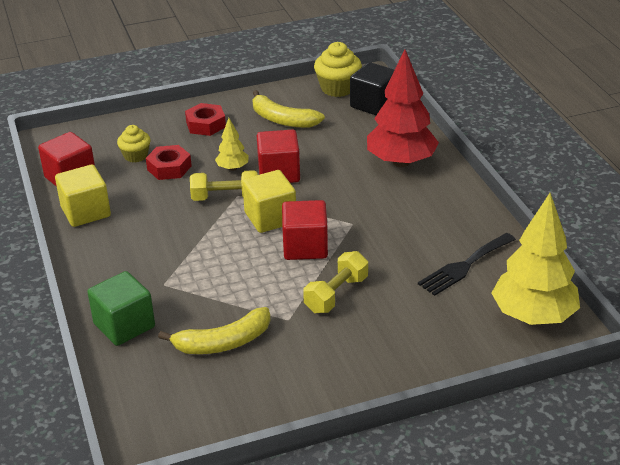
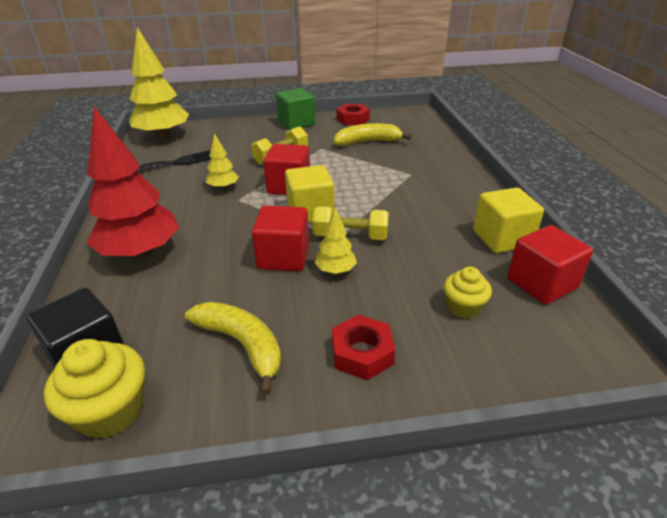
camera: 170 degrees left, 0 degrees up
(124, 325) = (437, 154): green cube -> green cube (296, 123)
(169, 168) = (415, 281): red nut -> red nut (353, 119)
(378, 236) = (223, 187): none -> yellow tree

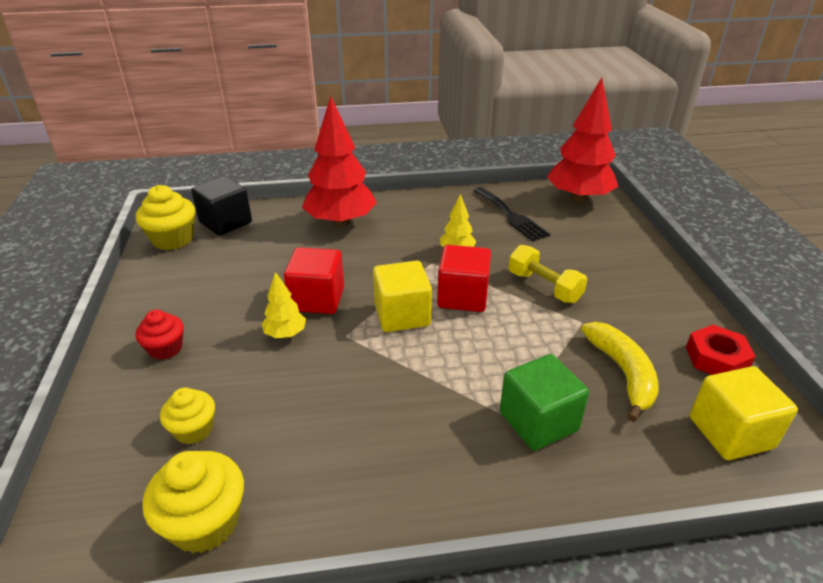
camera: 90 degrees right, 0 degrees up
(163, 136) = (578, 198): yellow tree -> red tree
(242, 345) = (206, 284): yellow banana -> none
(296, 123) = (667, 295): green cube -> green cube (538, 421)
(350, 236) = (346, 346): yellow dumbbell -> none
(362, 353) = (165, 349): red nut -> red cupcake
(502, 238) = (316, 502): yellow cube -> yellow cube (730, 432)
(541, 283) = (205, 522): red cube -> yellow cupcake

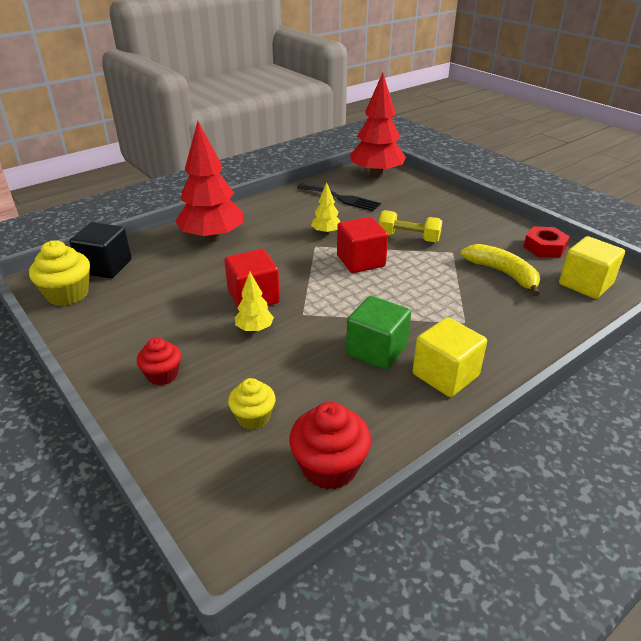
camera: 30 degrees left, 0 degrees up
(205, 522) = (329, 467): yellow cupcake -> red cupcake
(402, 315) = (330, 286): yellow cube -> yellow cube (445, 375)
(538, 421) = (481, 318): green cube -> green cube (376, 350)

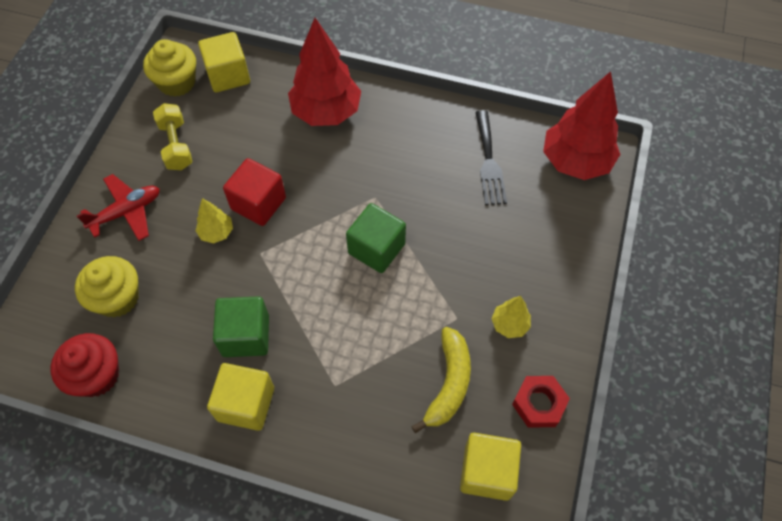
camera: 55 degrees right, 25 degrees up
(106, 267) = (228, 75): black cube -> yellow cube
(162, 375) = (126, 212): red cupcake -> red plane
(253, 417) = (117, 298): yellow cupcake -> yellow cupcake, size x1.56
(326, 233) = (407, 191): yellow tree -> yellow tree (509, 324)
(360, 261) = (376, 249): red cube -> green cube
(408, 238) = (454, 266): yellow dumbbell -> yellow dumbbell (176, 145)

